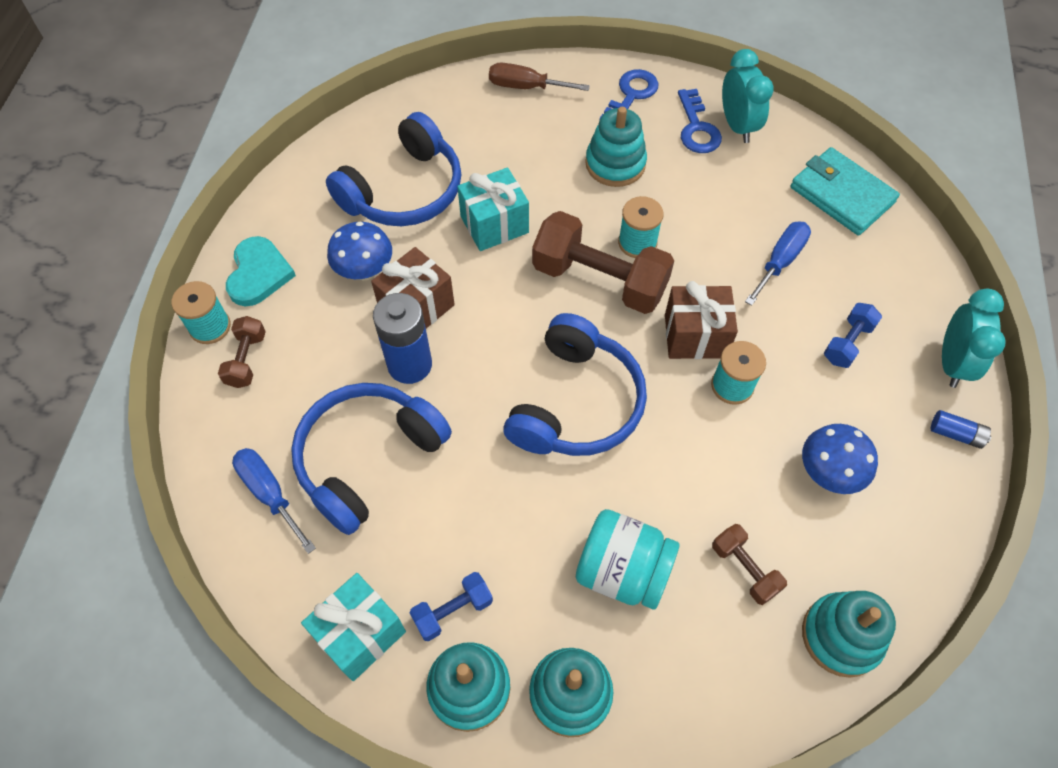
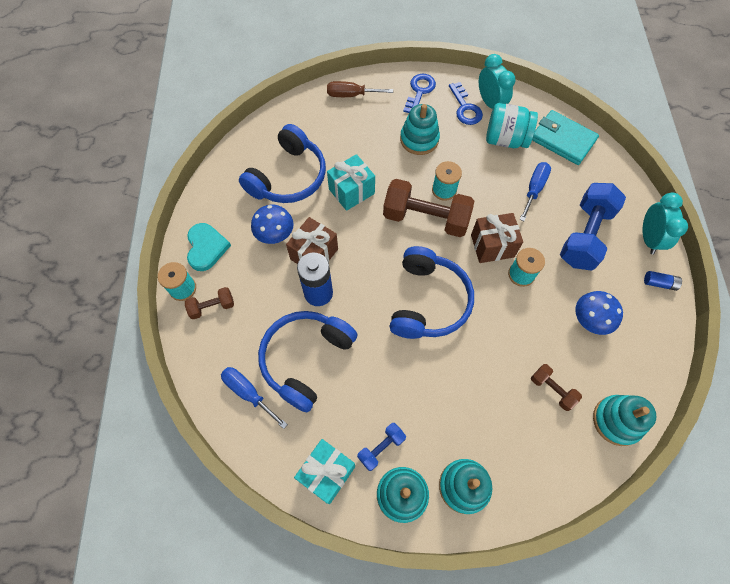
camera: 10 degrees left, 5 degrees up
(246, 359) = (212, 307): brown dumbbell -> brown dumbbell turned 75 degrees clockwise
(622, 571) = (479, 404): turquoise jar -> turquoise jar (505, 139)
(847, 343) = (585, 236): blue dumbbell -> blue dumbbell, size x2.02

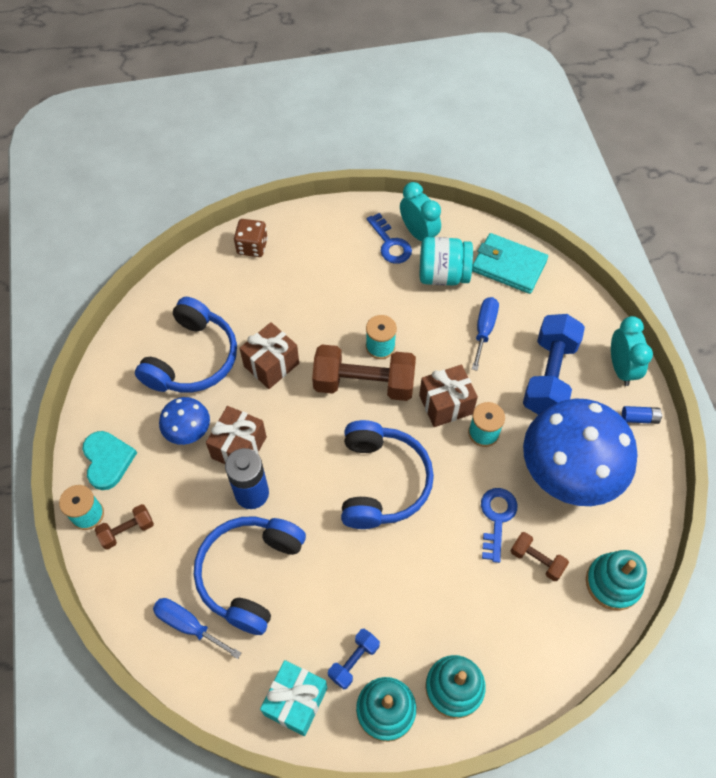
camera: 10 degrees left, 5 degrees down
(351, 95) = (252, 247): brown screwdriver -> brown dice
(351, 191) = (271, 365): turquoise gift -> brown gift
(419, 91) = (333, 231): blue key -> blue key (497, 518)
(419, 139) = (342, 290): turquoise stacking toy -> none
(589, 320) = (567, 474): blue mushroom -> blue mushroom, size x2.11

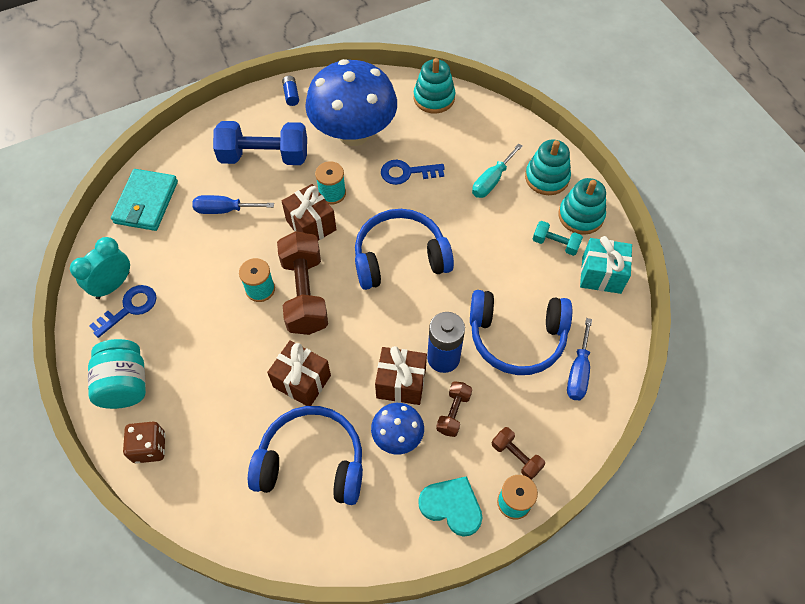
camera: 105 degrees left, 0 degrees up
(107, 460) = (452, 506): turquoise heart -> turquoise heart turned 60 degrees clockwise
(354, 661) = (555, 244): blue dumbbell -> turquoise dumbbell
(443, 275) = (165, 254): turquoise jar -> turquoise jar (125, 384)
(464, 615) = (491, 181): none -> turquoise screwdriver
(537, 560) = (432, 143): brown dumbbell -> brown dumbbell (453, 413)
(621, 368) = (246, 110): turquoise clock -> none

